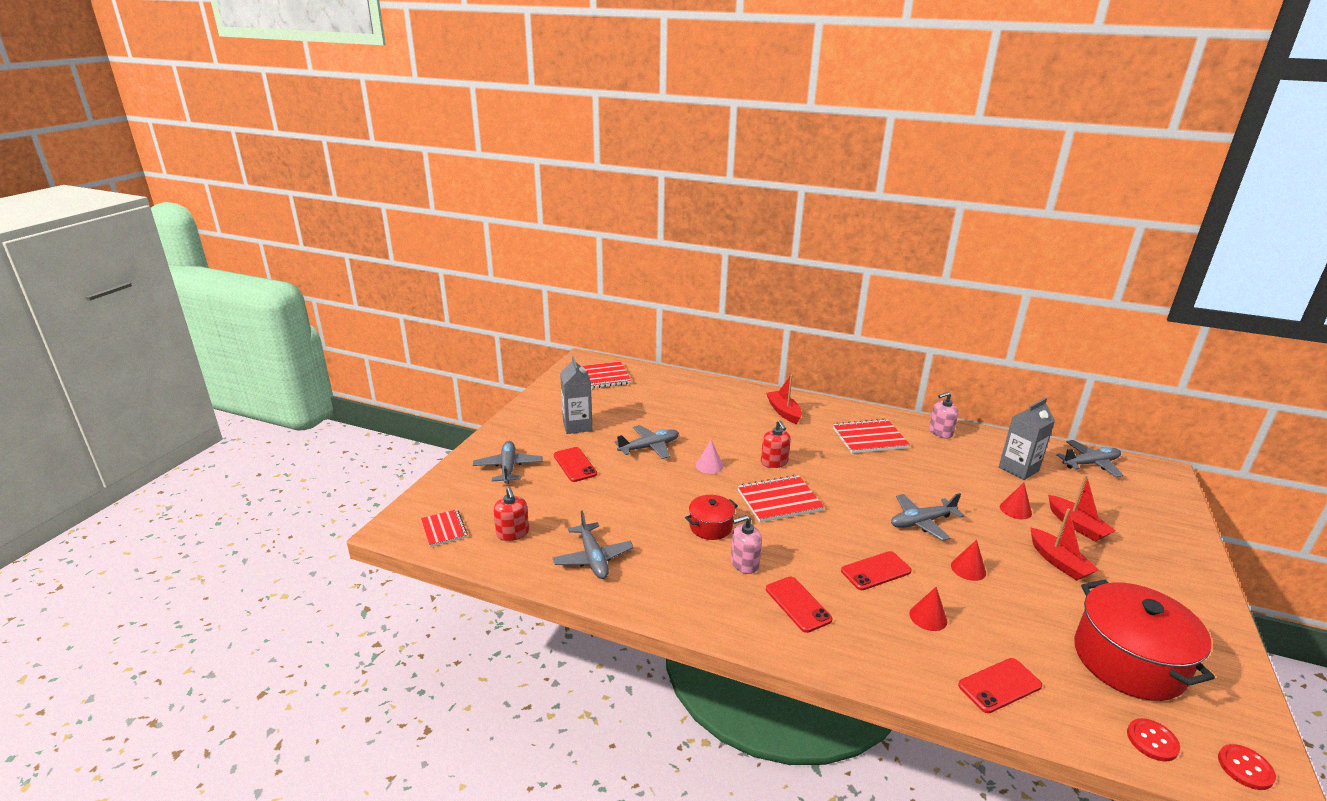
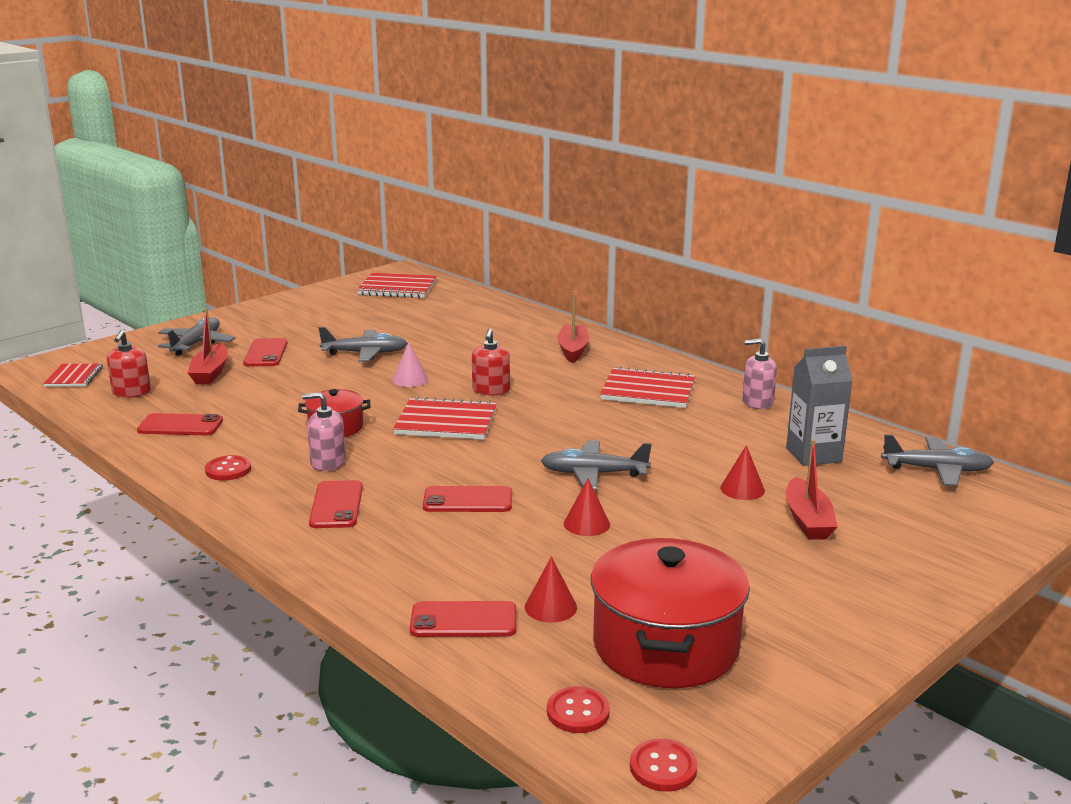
camera: 25 degrees right, 5 degrees down
(577, 426) = (313, 323): grey carton -> none
(593, 558) = (180, 426): grey plane -> red phone
(681, 593) = (228, 470): none -> red button
(928, 617) = (469, 549): red cone -> red cone (550, 607)
(1058, 562) = (721, 545): red boat -> red boat (210, 373)

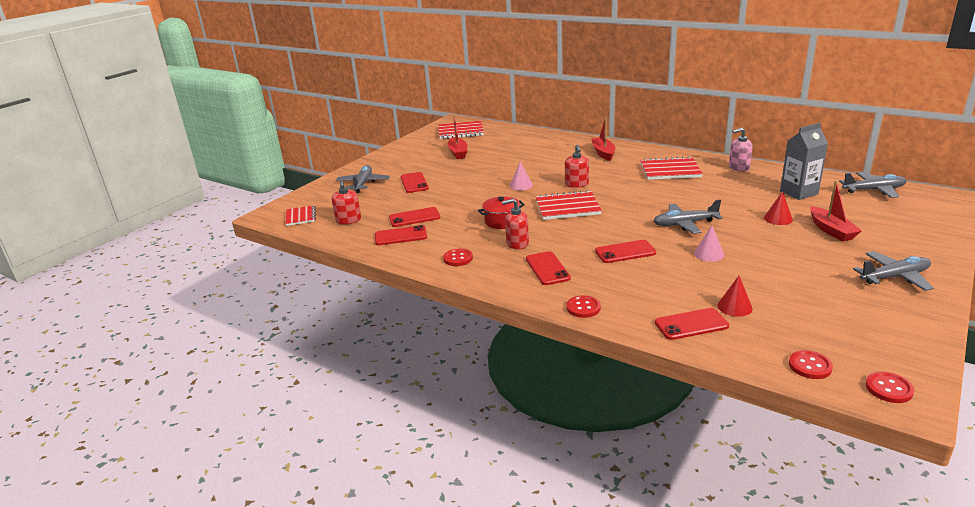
camera: 10 degrees left, 5 degrees up
(210, 373) = (389, 200): red boat -> red boat (458, 153)
(222, 403) = (414, 217): none -> red phone
(328, 462) = (517, 243): pink soap dispenser -> red soap dispenser
(334, 569) = (583, 308): none -> red button
(365, 353) = (478, 174): grey plane -> grey plane (895, 277)
(586, 524) = (709, 254): red cone -> pink cone
(665, 645) = (822, 317): red pot -> none

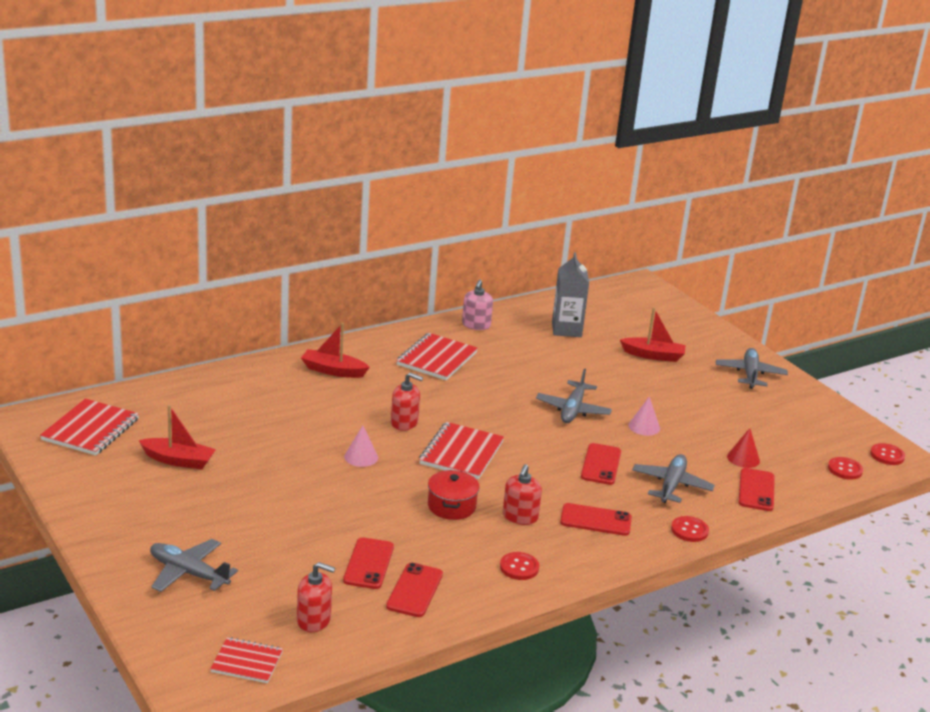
camera: 70 degrees left, 0 degrees up
(414, 183) = (246, 529): red phone -> none
(778, 219) = (608, 364): red cone -> none
(874, 190) = (599, 300): grey plane -> grey plane (671, 485)

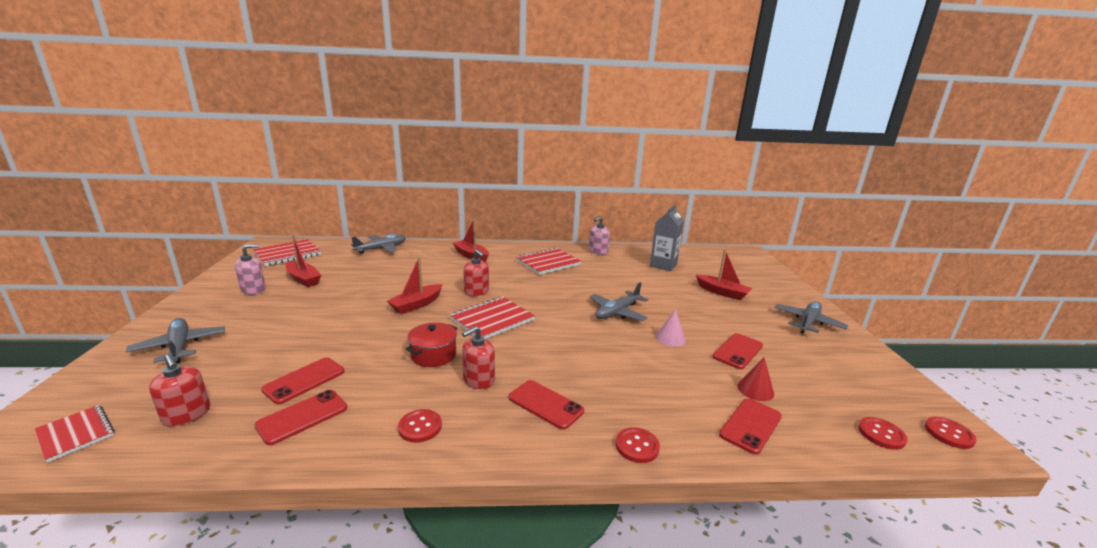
camera: 30 degrees right, 5 degrees down
(143, 491) = (253, 290): none -> pink soap dispenser
(361, 457) = (416, 304): pink cone -> red boat
(601, 464) = (601, 357): red phone -> red phone (737, 351)
(671, 485) = (655, 394): grey plane -> grey plane (381, 249)

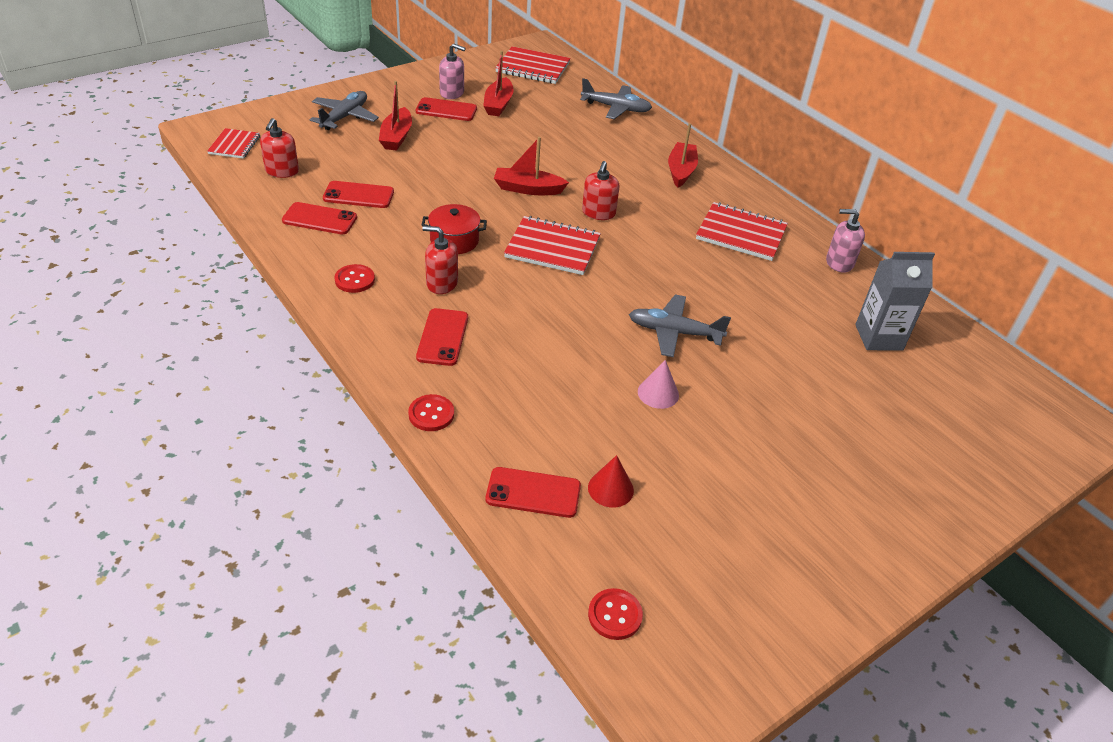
camera: 55 degrees right, 20 degrees up
(722, 292) = (857, 419): red boat -> red boat (396, 137)
(737, 351) = (689, 461): red phone -> red phone (446, 110)
(808, 322) = (863, 529): grey plane -> none
(949, 434) = (677, 690): red button -> none

